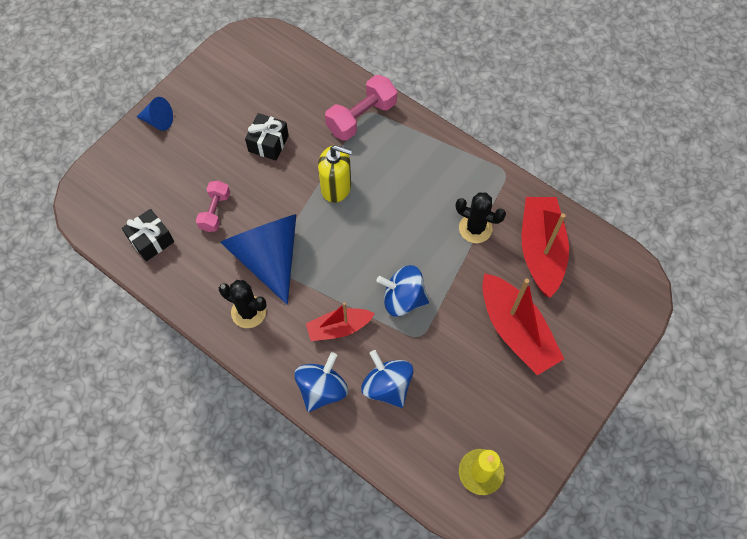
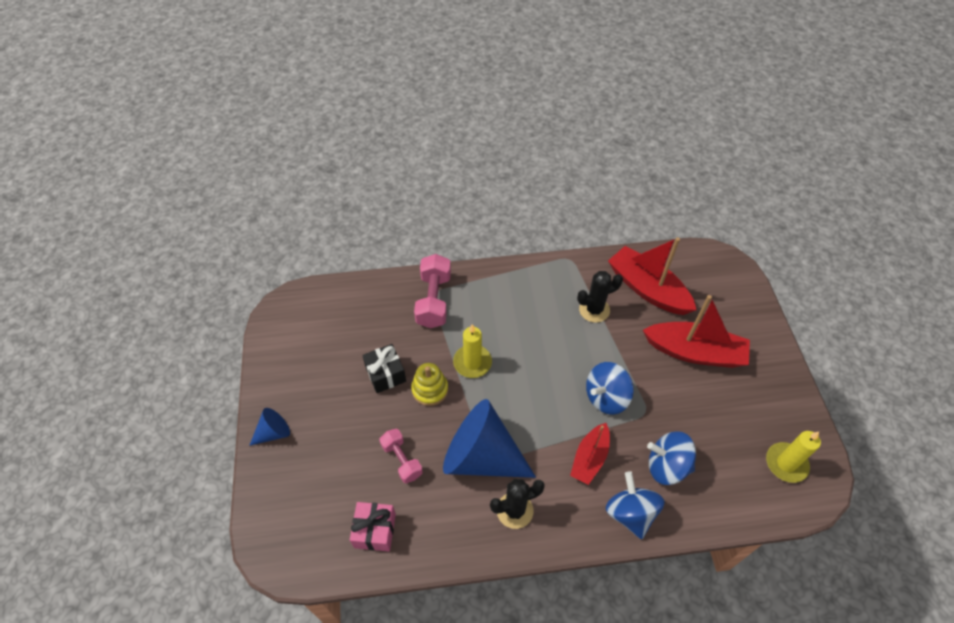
camera: 45 degrees left, 10 degrees down
(151, 240) = (375, 530): black gift -> pink gift
(285, 180) = (430, 389): none -> yellow stacking toy
(336, 187) = (472, 362): yellow soap dispenser -> yellow candle

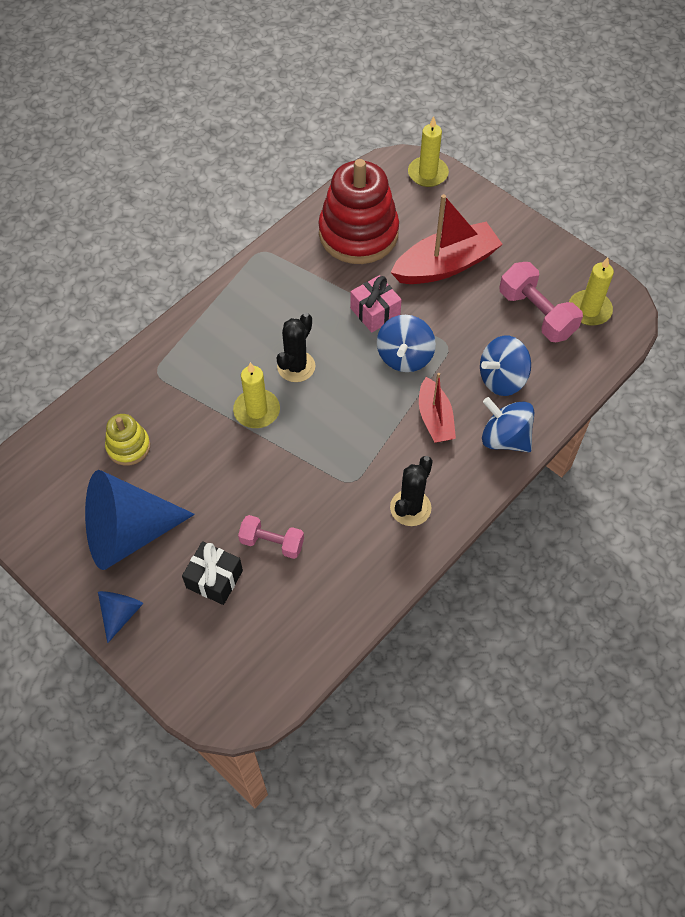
camera: 40 degrees left, 5 degrees up
(375, 530) = (304, 618): pink gift -> pink gift (375, 312)
(385, 374) = (181, 480): black gift -> black gift (214, 579)
(430, 389) = (239, 463): yellow stacking toy -> yellow stacking toy (128, 447)
(434, 300) = (163, 378): pink dumbbell -> pink dumbbell (536, 314)
(481, 456) = (341, 485): blue cone -> blue cone (128, 533)
(594, 310) = (327, 285): black cactus -> black cactus (296, 366)
(647, 289) = (358, 234): red boat -> red stacking toy
(736, 278) = (427, 173): none -> yellow candle

